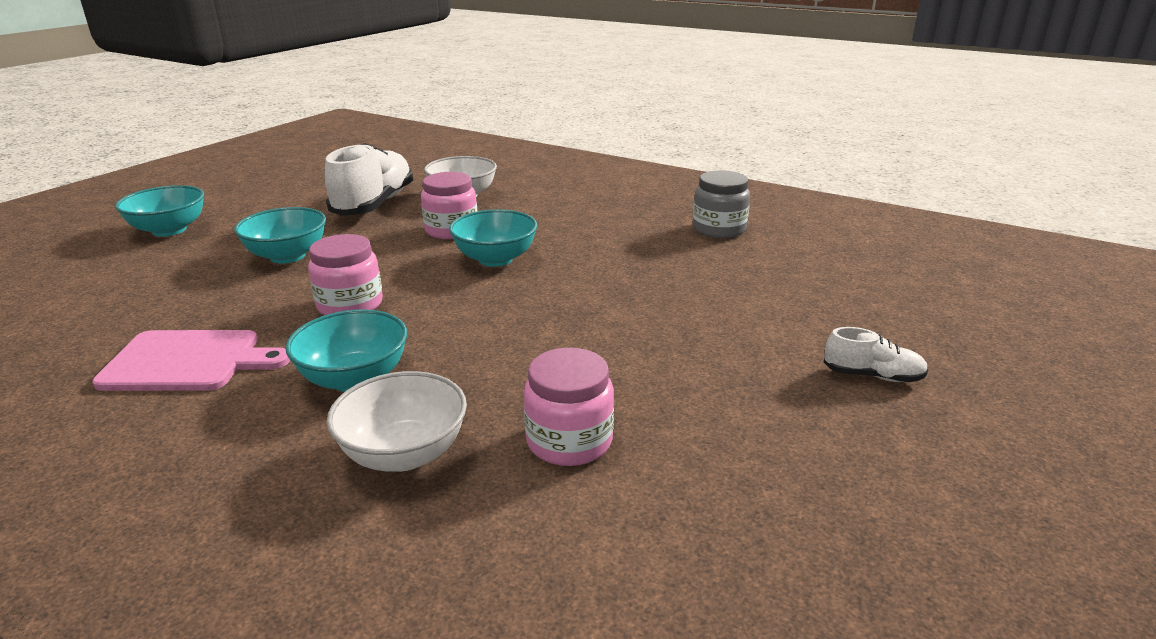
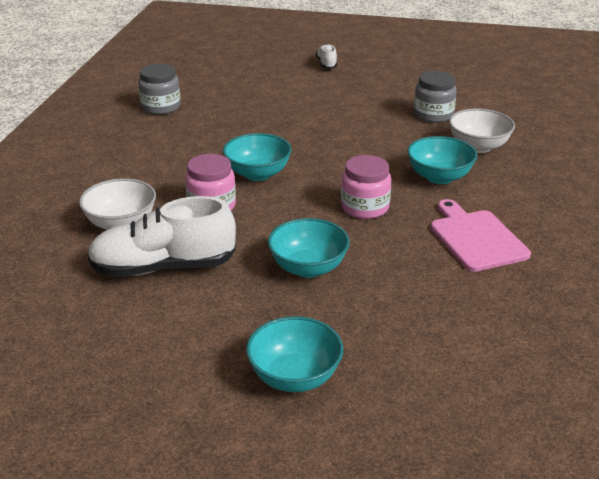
camera: 110 degrees left, 5 degrees up
(569, 441) = (433, 115): pink jar -> grey jar

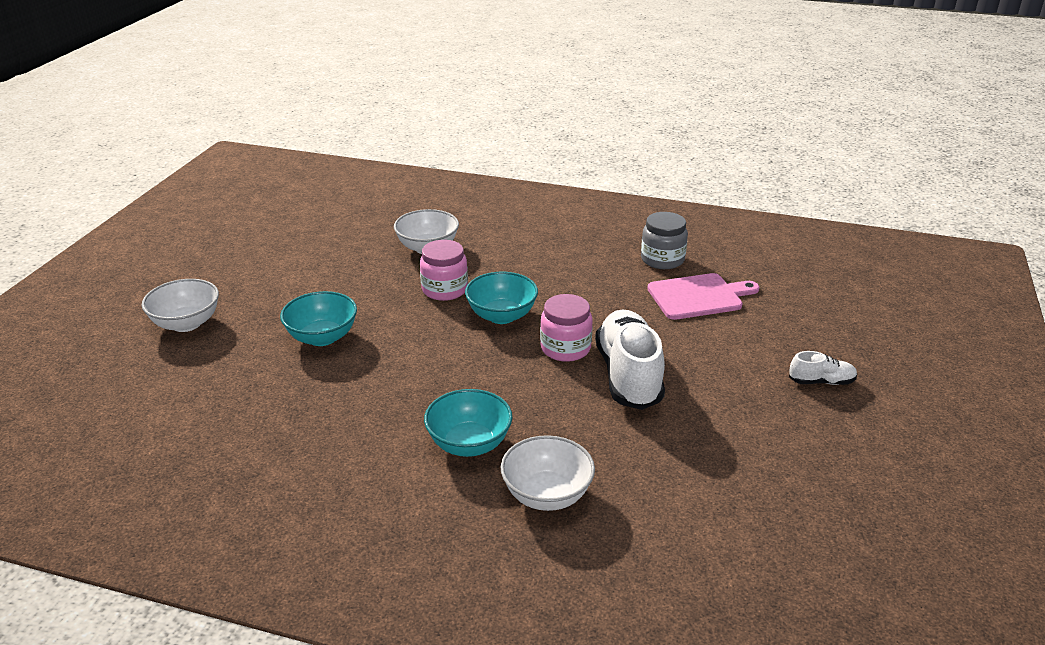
camera: 95 degrees right, 0 degrees up
(163, 267) = (354, 268): white shoe -> white shoe (628, 375)
(294, 377) = (186, 323): turquoise bowl -> white bowl
(365, 207) = (415, 379): pink jar -> pink jar (565, 348)
(433, 115) = (650, 466): grey jar -> none
(476, 238) = (327, 451): pink cutting board -> pink cutting board (698, 296)

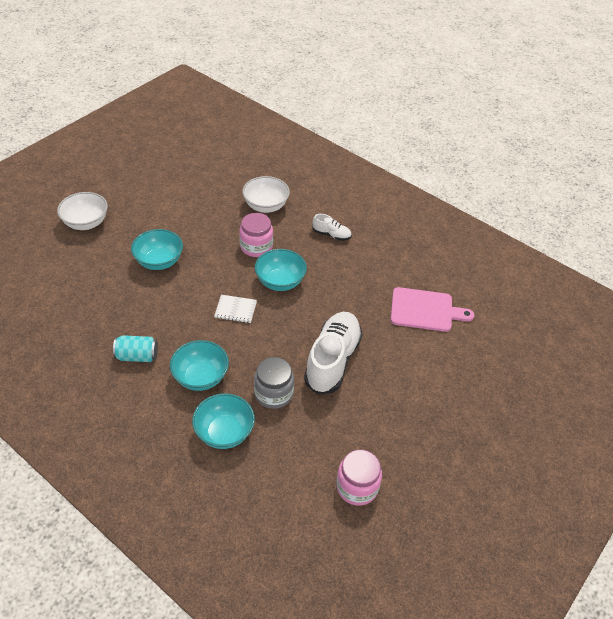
camera: 20 degrees right, 15 degrees up
(361, 447) = (137, 356): none -> turquoise can
(464, 359) = (235, 310): none -> white notebook
(547, 495) = (224, 432): white bowl -> turquoise bowl
(565, 348) = (305, 323): pink jar -> pink jar (357, 487)
(662, 259) = (421, 268): grey jar -> grey jar (273, 393)
(821, 382) = (461, 413): white shoe -> white shoe (331, 235)

